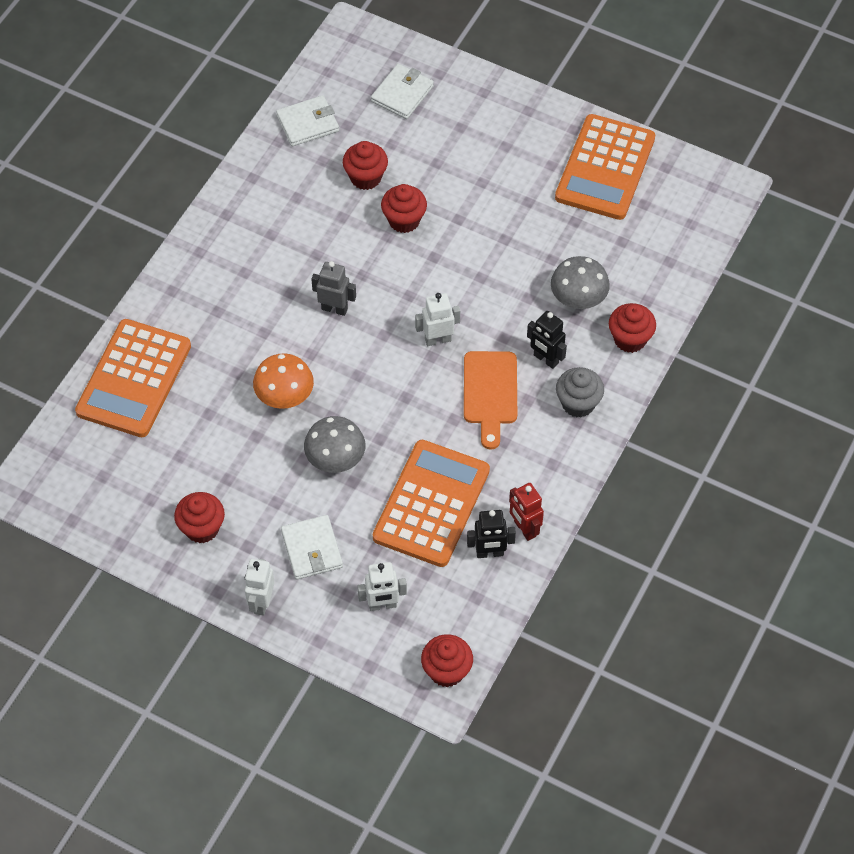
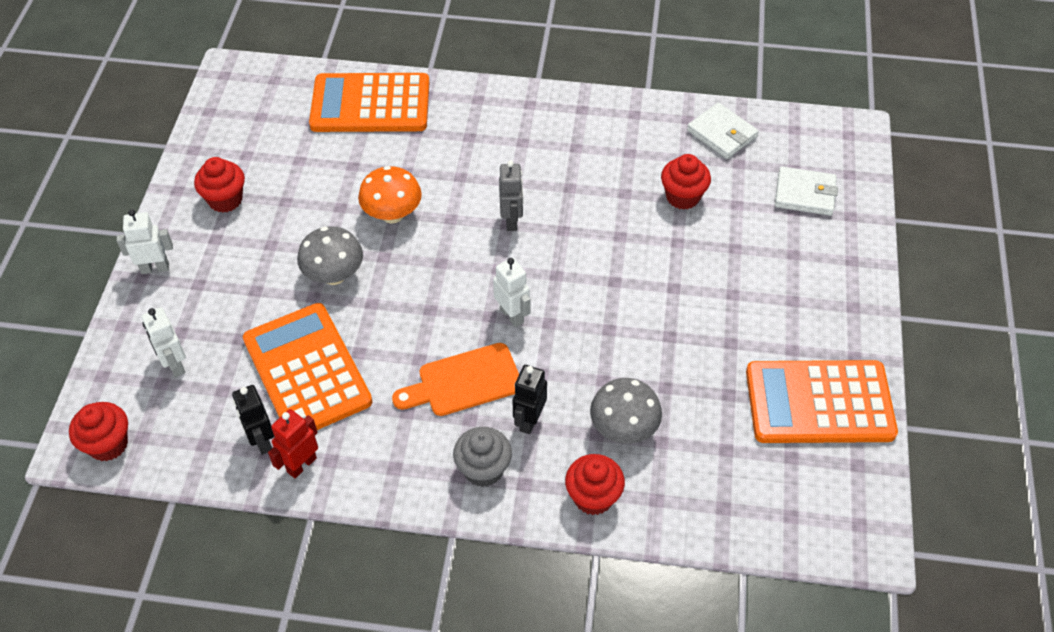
camera: 70 degrees right, 5 degrees down
(312, 549) = (225, 288): white wallet -> none
(404, 220) = (647, 243): red cupcake -> none
(431, 504) = (307, 370): orange calculator -> orange calculator turned 120 degrees counterclockwise

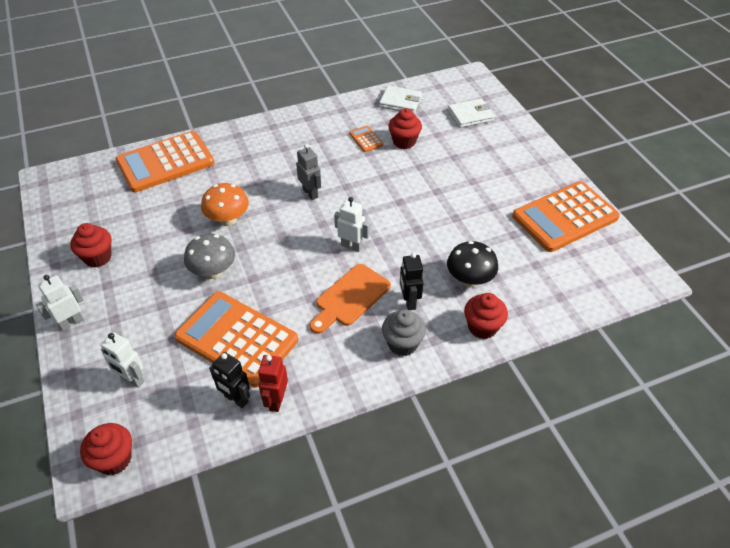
camera: 30 degrees left, 5 degrees down
(623, 429) = (469, 280): grey mushroom -> black mushroom
(635, 172) = (366, 139): none -> orange calculator

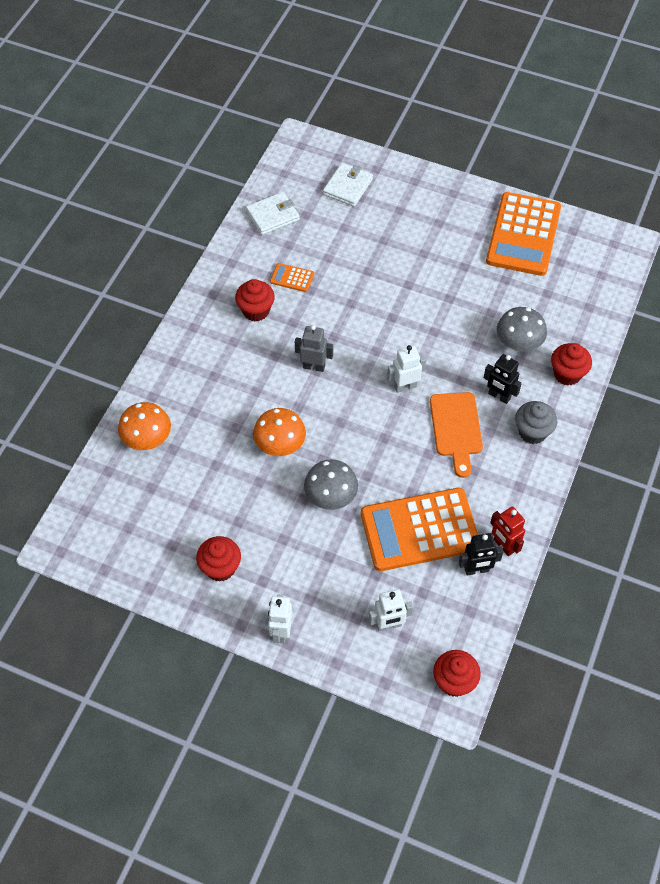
camera: 45 degrees left, 10 degrees up
(165, 162) = (147, 439): orange calculator -> orange mushroom
(404, 142) = (326, 256): red cupcake -> red cupcake (256, 311)
(469, 280) = (518, 344): black mushroom -> grey mushroom

